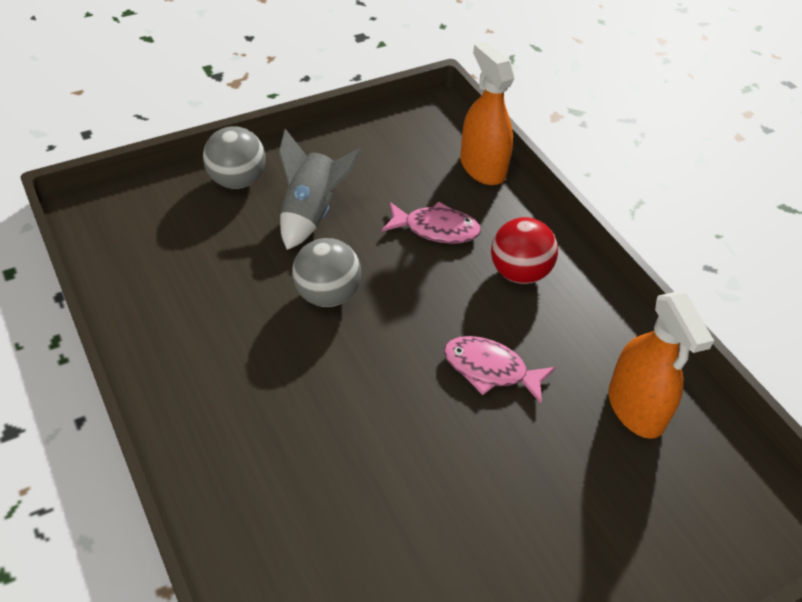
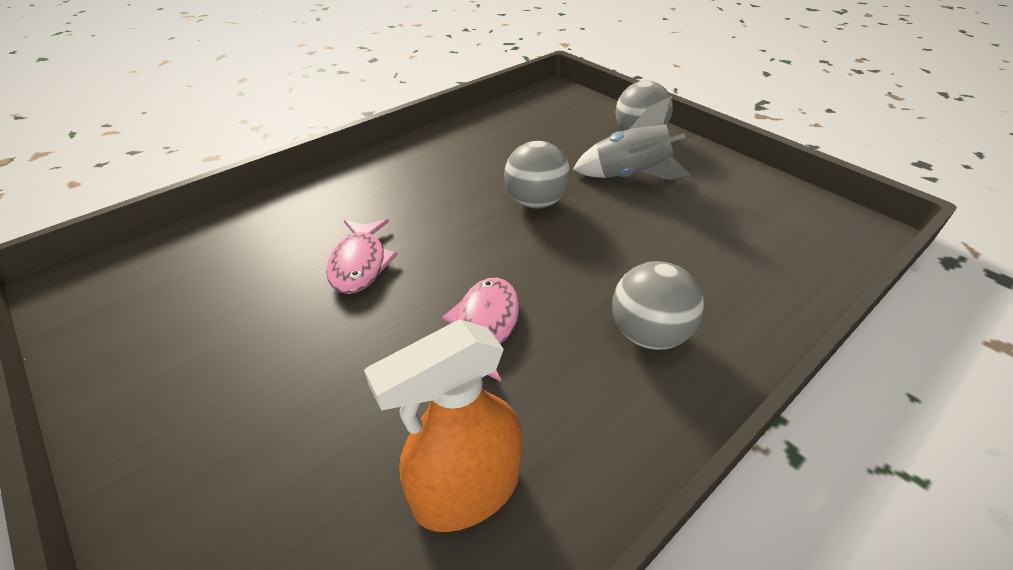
camera: 80 degrees right, 5 degrees down
(436, 229) = (669, 255): pink fish -> pink fish (360, 263)
(482, 167) = (805, 278): orange spray bottle -> none
(519, 273) = (648, 334): red ball -> grey ball

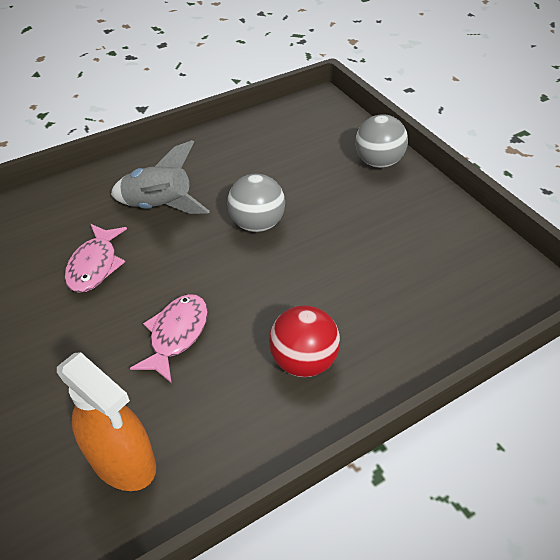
camera: 10 degrees right, 5 degrees up
(467, 490) = (123, 460): orange spray bottle -> orange spray bottle turned 120 degrees counterclockwise
(630, 176) = (351, 207): grey rocket -> grey rocket (160, 207)
(648, 334) = (303, 360): grey ball -> red ball

